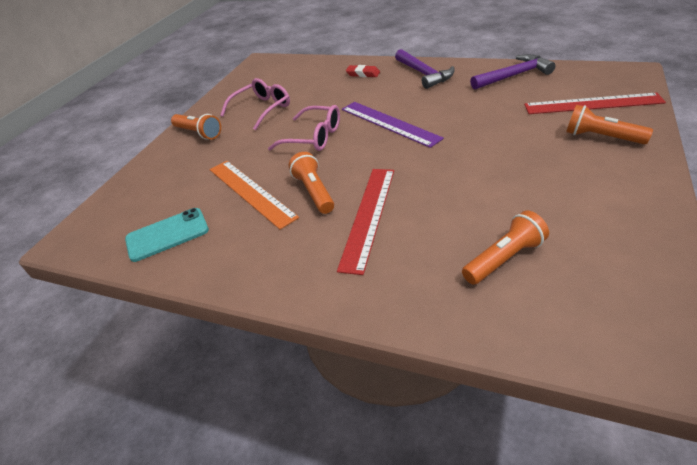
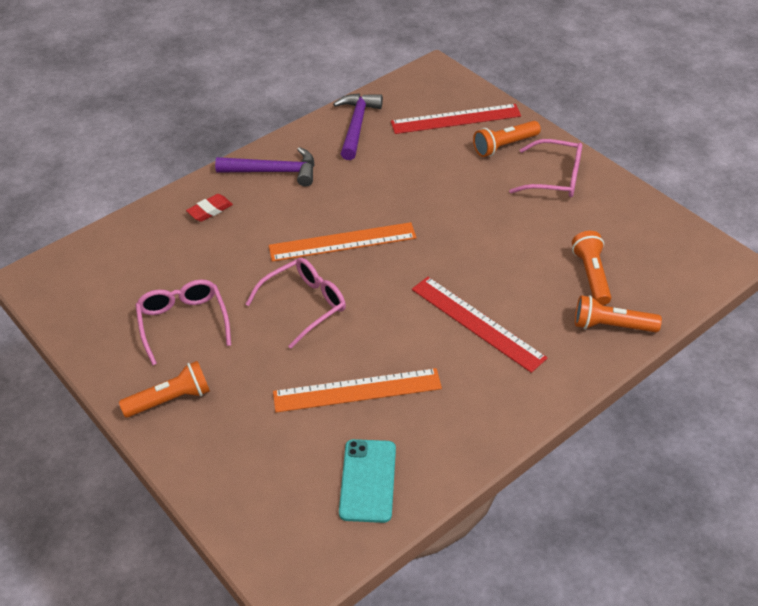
camera: 65 degrees left, 5 degrees up
(314, 192) = (405, 343): orange flashlight -> orange flashlight (611, 326)
(389, 123) = (342, 242): purple ruler -> orange ruler
(592, 104) = (456, 119): red ruler -> red ruler turned 45 degrees clockwise
(606, 179) = (555, 178): none -> pink glasses

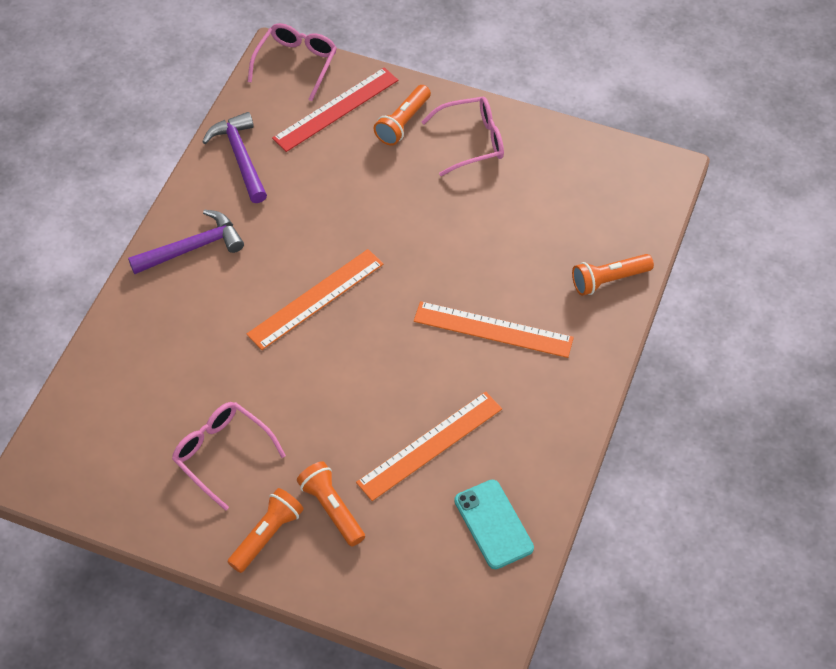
camera: 30 degrees left, 10 degrees up
(210, 210) = (158, 320): red eraser -> none
(304, 305) = (325, 382): pink glasses -> pink glasses (296, 63)
(477, 323) = (493, 329): red ruler -> orange ruler
(591, 276) = (564, 236): orange flashlight -> orange flashlight (332, 509)

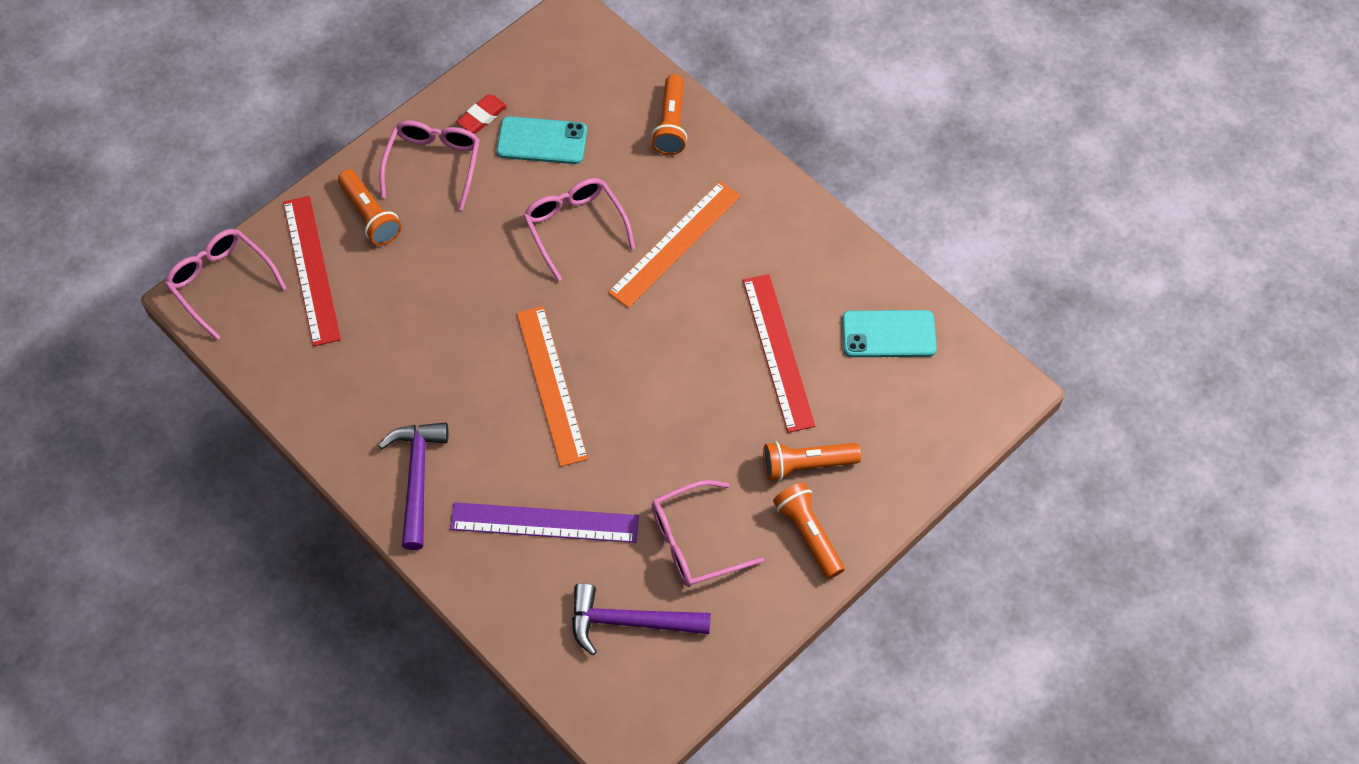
camera: 65 degrees left, 5 degrees up
(192, 344) = (544, 522): none -> purple ruler
(240, 157) = (319, 387): purple hammer -> purple hammer (629, 622)
(430, 445) = (778, 352): orange ruler -> red ruler
(468, 255) = (575, 227): none -> pink glasses
(535, 152) = (482, 116): none -> red eraser
(536, 200) = (542, 141): none -> turquoise phone

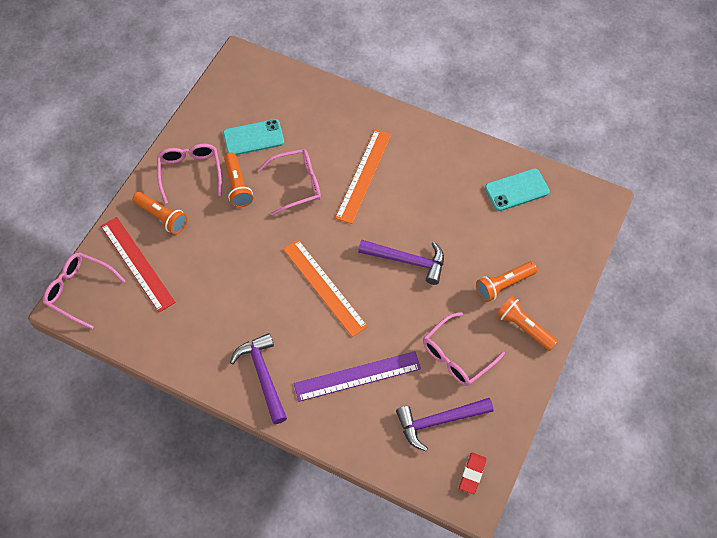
camera: 20 degrees left, 0 degrees up
(482, 116) = (209, 134): red eraser -> red eraser (472, 474)
(575, 227) = (297, 184): pink glasses -> pink glasses turned 120 degrees clockwise
(671, 124) = (330, 104): orange flashlight -> orange flashlight (237, 186)
(684, 386) = (408, 261): none -> purple hammer
(778, 352) = (455, 221): red ruler -> none

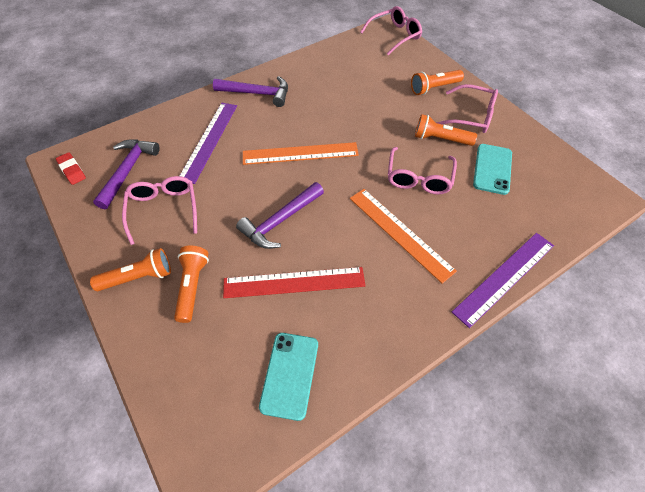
camera: 120 degrees right, 5 degrees down
(137, 263) = (399, 65): red ruler -> red ruler (294, 282)
(361, 101) = (504, 277): none -> purple ruler

